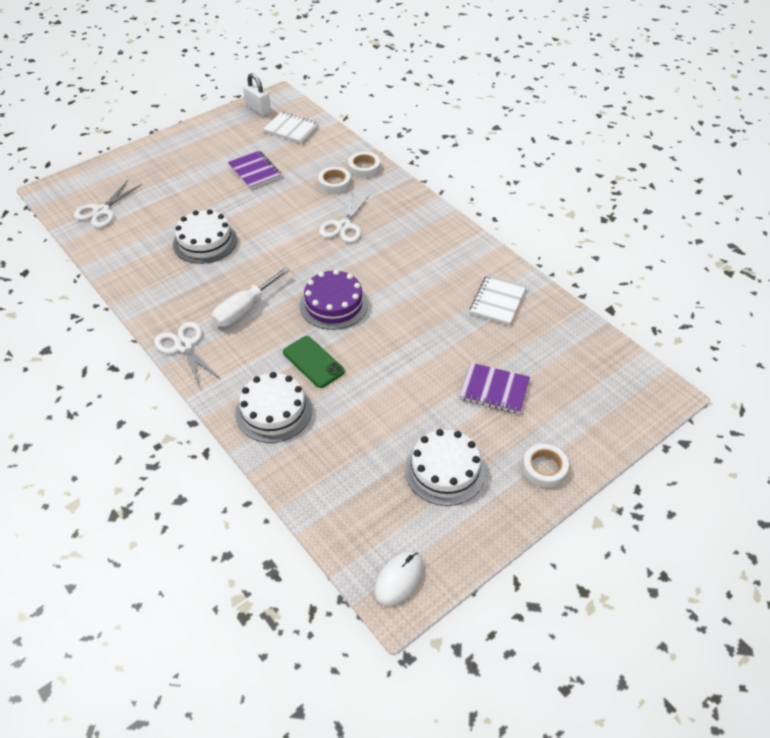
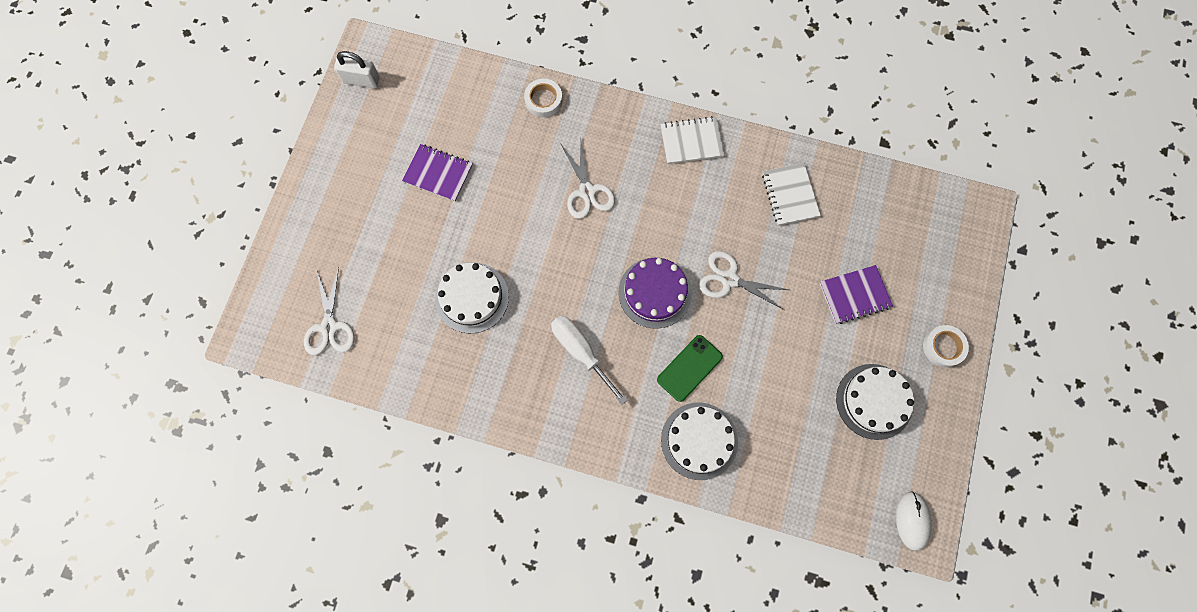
camera: 35 degrees left, 25 degrees up
(184, 346) = (564, 429): white scissors -> white scissors (729, 279)
(244, 309) = (581, 352): white screwdriver -> white screwdriver turned 135 degrees clockwise
(291, 129) = (424, 89): white notebook -> white notebook (691, 141)
(313, 362) = (689, 368): green phone -> green phone turned 60 degrees counterclockwise
(334, 183) = (531, 140): white tape -> none

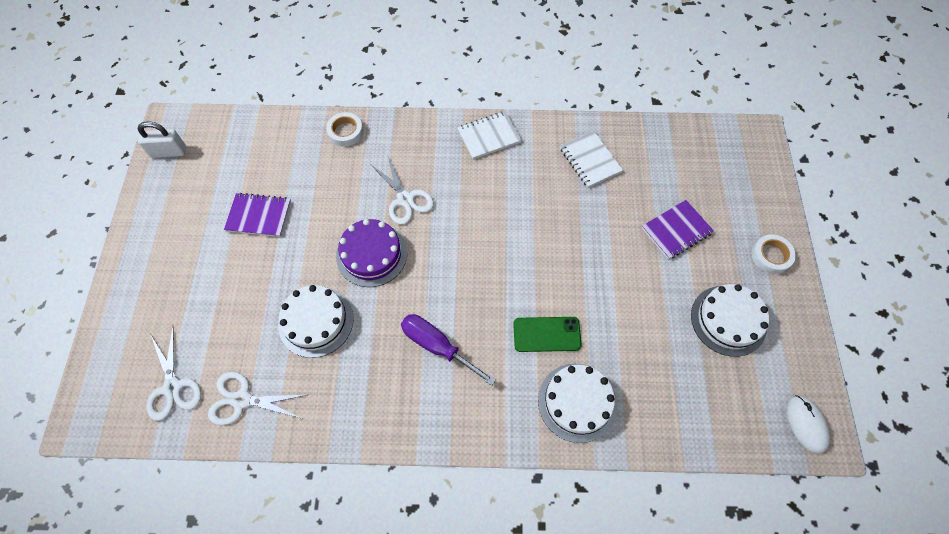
camera: 15 degrees left, 10 degrees down
(581, 352) = (437, 346): white screwdriver -> purple screwdriver
(655, 292) = (493, 273): purple cake -> purple cake (371, 254)
(689, 368) = (546, 334): green phone -> green phone turned 60 degrees clockwise
(729, 279) = (559, 244): white scissors -> white scissors (242, 399)

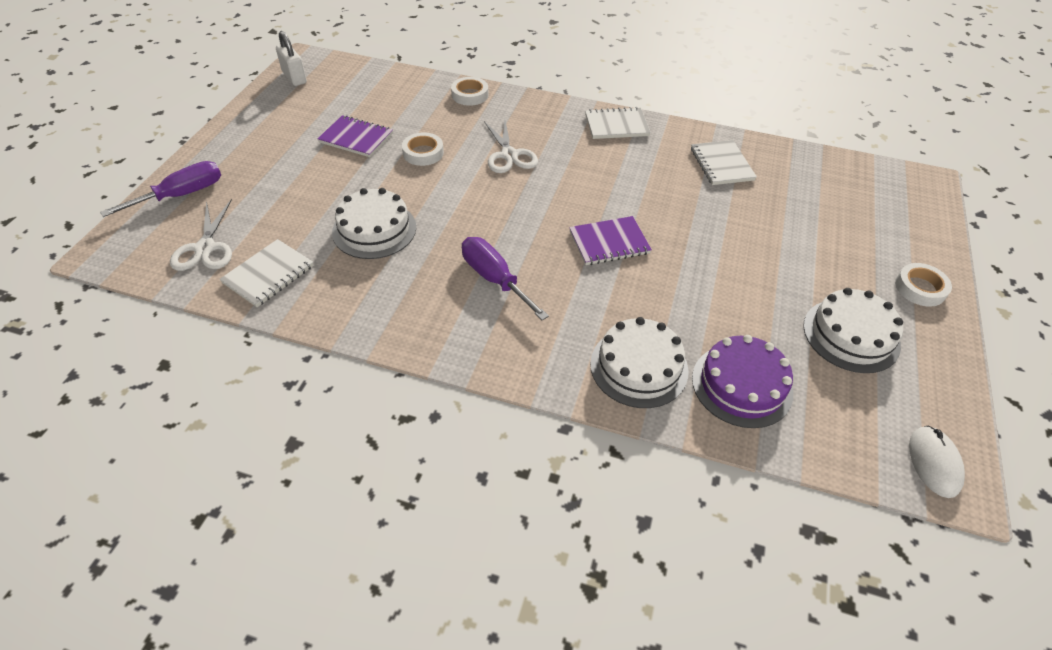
camera: 15 degrees right, 15 degrees down
(123, 332) = (182, 195): none -> purple screwdriver
(168, 152) = (294, 77): white padlock -> white padlock turned 45 degrees clockwise
(242, 399) = (268, 274): white scissors -> white notebook
(327, 217) = (423, 153): none -> white tape
(371, 254) = (456, 190): purple cake -> purple cake (742, 385)
(546, 334) = (623, 297): green phone -> none
(676, 230) = (806, 241): purple notebook -> purple notebook (609, 242)

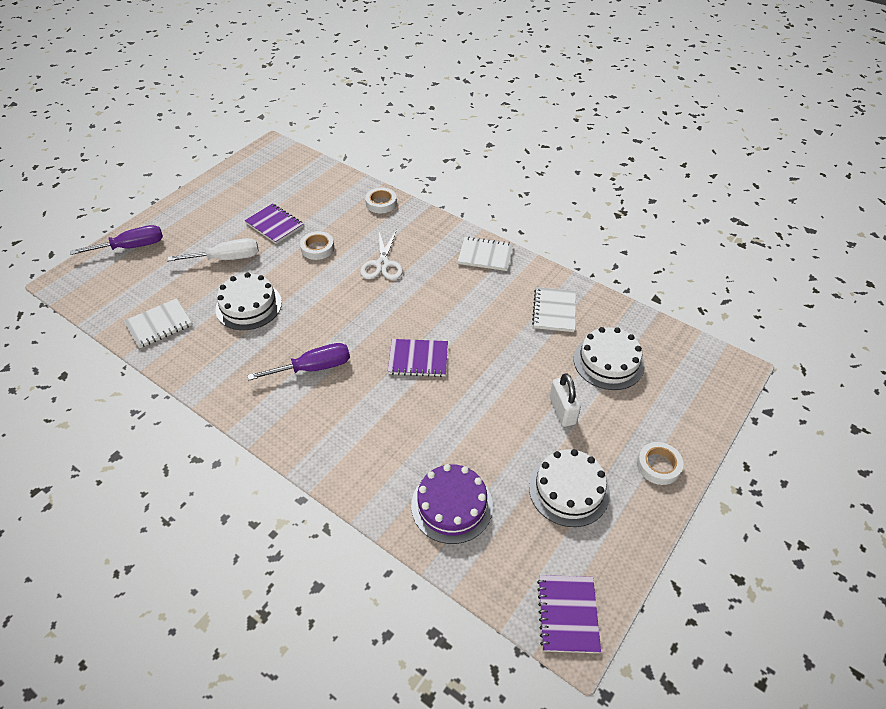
camera: 20 degrees right, 0 degrees up
(205, 248) = (127, 293): white scissors -> none
(294, 77) = (256, 162): white padlock -> white padlock (562, 411)
(317, 184) = (227, 258): none -> white screwdriver
(494, 279) = (314, 368): purple screwdriver -> purple screwdriver turned 90 degrees clockwise
(639, 367) = (381, 468): white cake -> white cake (608, 362)
(934, 463) = (567, 614): white mouse -> purple notebook

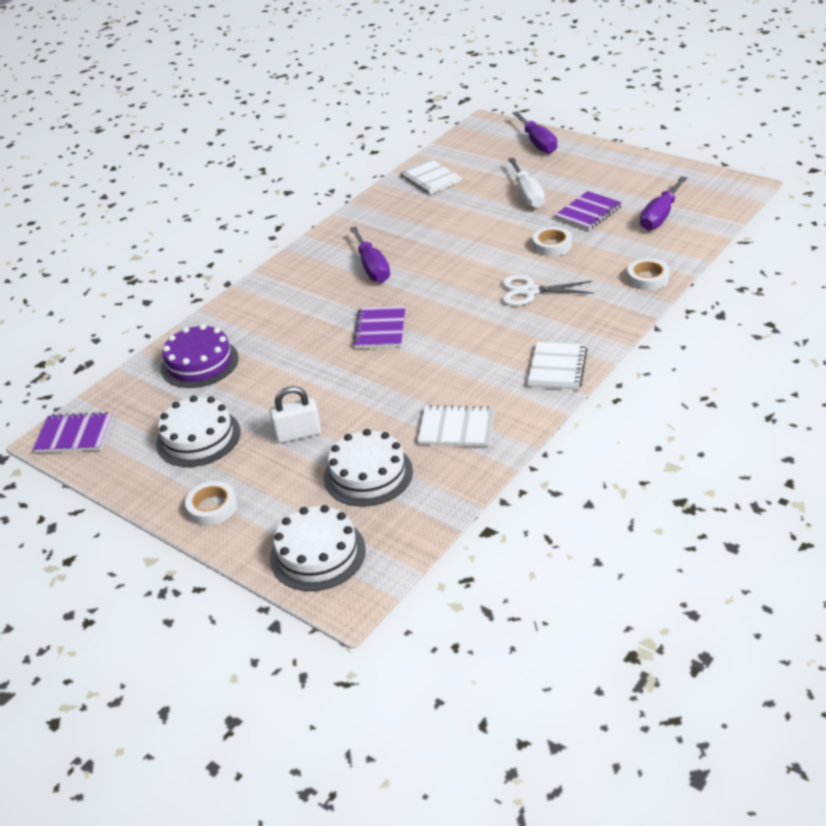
camera: 95 degrees right, 10 degrees down
(248, 306) = (457, 219): white cake -> white cake (317, 554)
(296, 189) = (660, 216): none -> purple screwdriver

